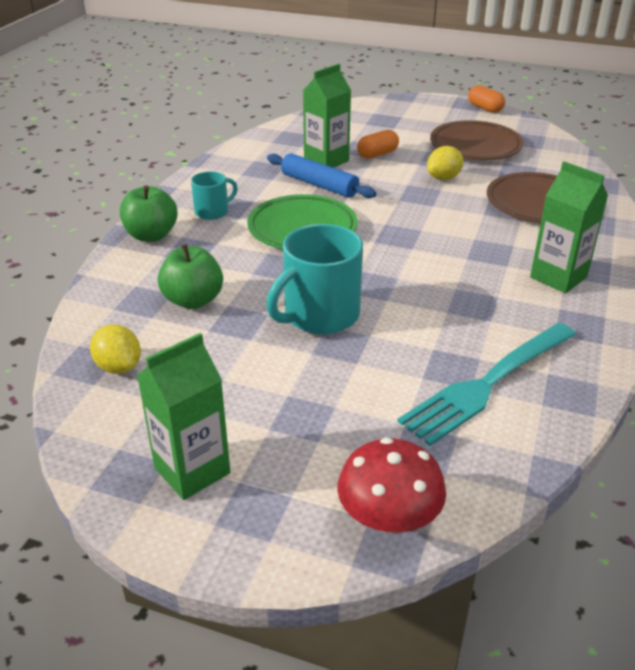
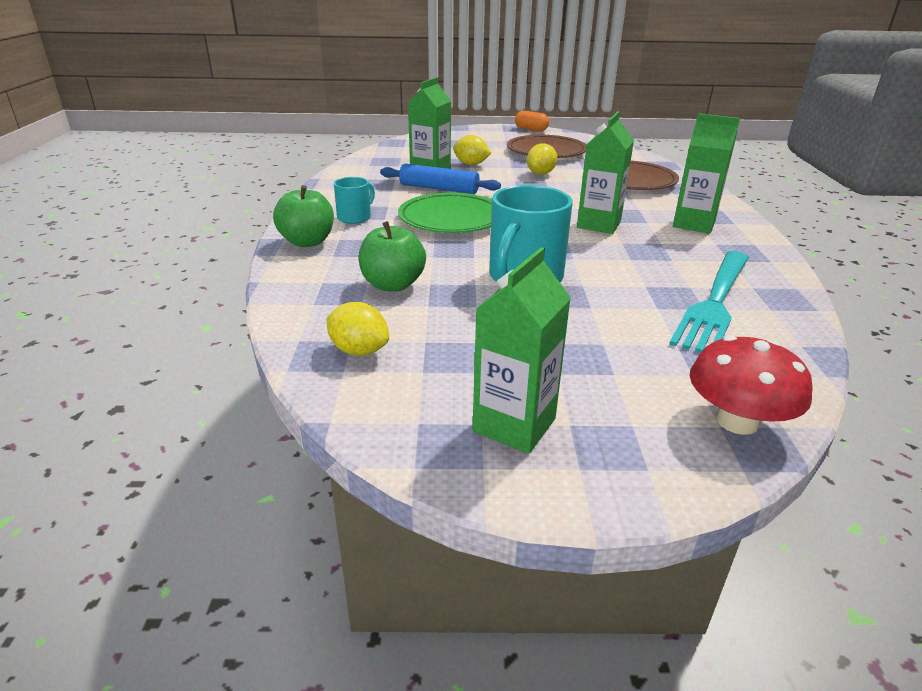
camera: 20 degrees left, 5 degrees down
(377, 154) = (471, 164): orange capsule -> yellow lemon
(450, 260) = (598, 224): none -> green carton

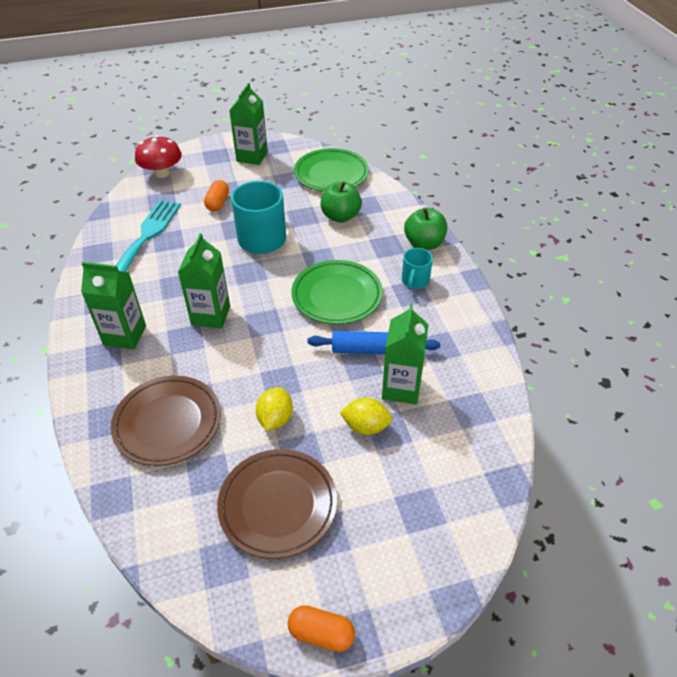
camera: 165 degrees right, 15 degrees up
(359, 351) = (331, 174): yellow lemon -> green plate
(596, 336) = (218, 203): none -> orange capsule

